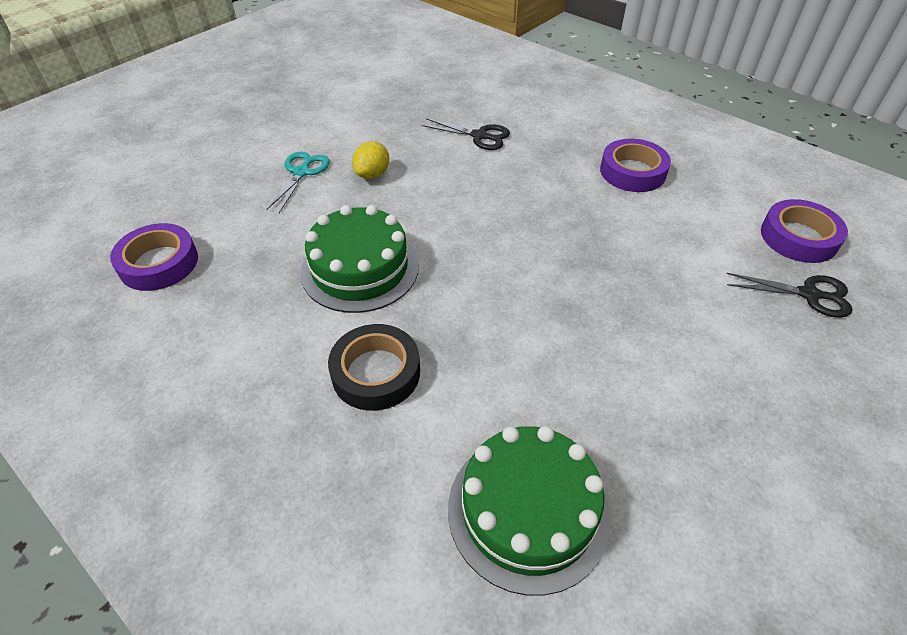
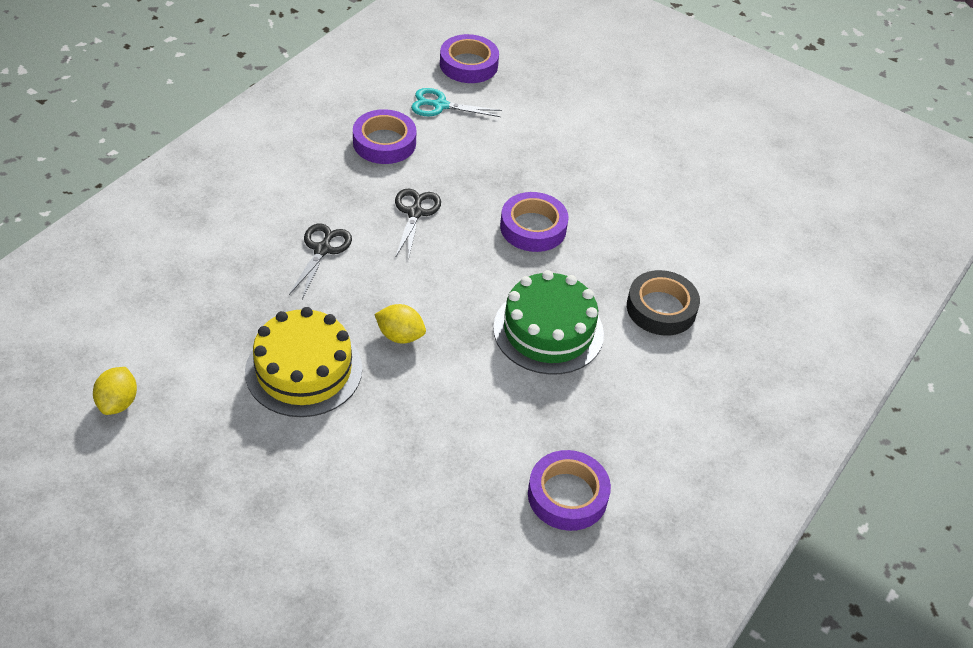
camera: 100 degrees left, 0 degrees up
(302, 172) = (400, 400): turquoise scissors -> turquoise scissors (440, 105)
(339, 61) = (118, 402): none -> yellow lemon
(347, 128) = (304, 370): none -> yellow cake
(514, 270) = (533, 227): none -> purple tape
(528, 510) = (745, 227): green cake -> none
(809, 295) = (533, 74): black scissors -> black scissors (415, 213)

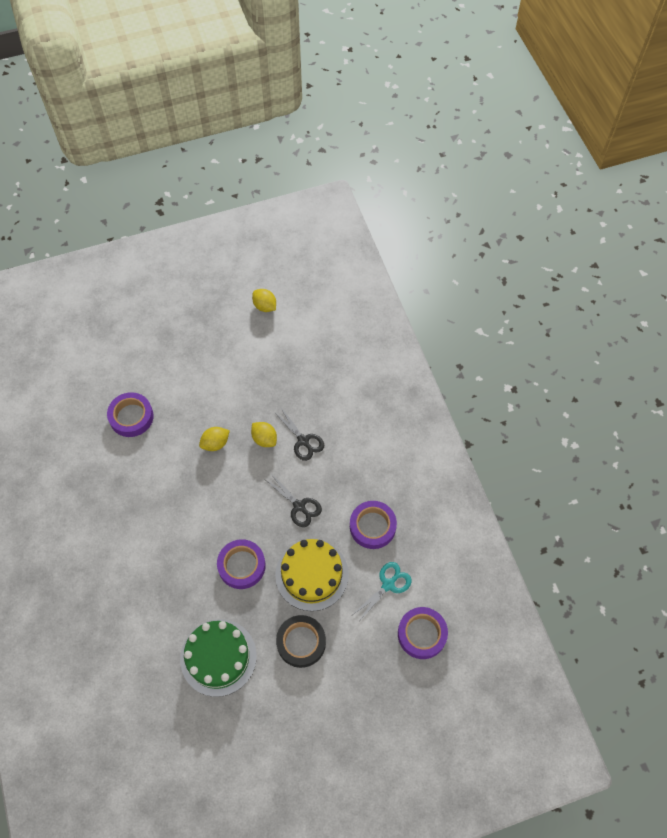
camera: 130 degrees right, 15 degrees up
(304, 370) = (227, 388): yellow cake -> yellow cake (312, 574)
(351, 288) = (264, 439): none -> yellow lemon
(548, 331) = (163, 519): green cake -> green cake (218, 657)
(567, 495) = (67, 458): purple tape -> purple tape (131, 417)
(661, 308) = (131, 593): black tape -> black tape (301, 642)

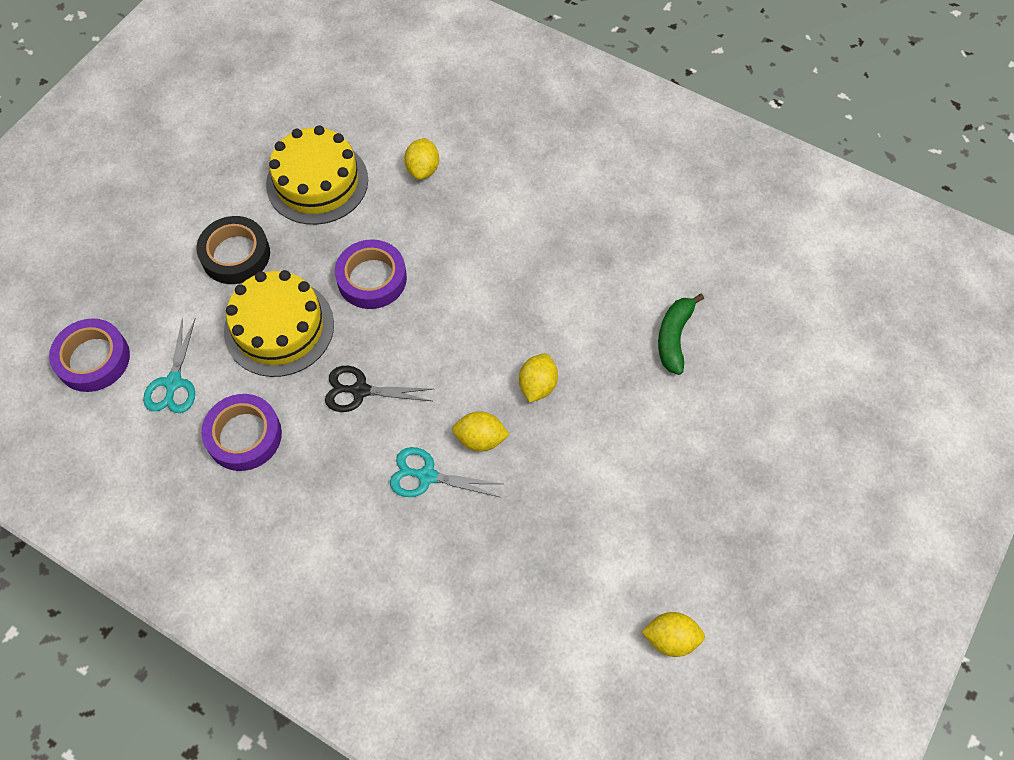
camera: 140 degrees right, 0 degrees up
(131, 417) = (674, 337): purple tape -> green banana
(154, 616) = (423, 169): none -> yellow lemon
(218, 657) = (317, 182): green cake -> yellow cake
(303, 441) = (427, 476): black scissors -> turquoise scissors

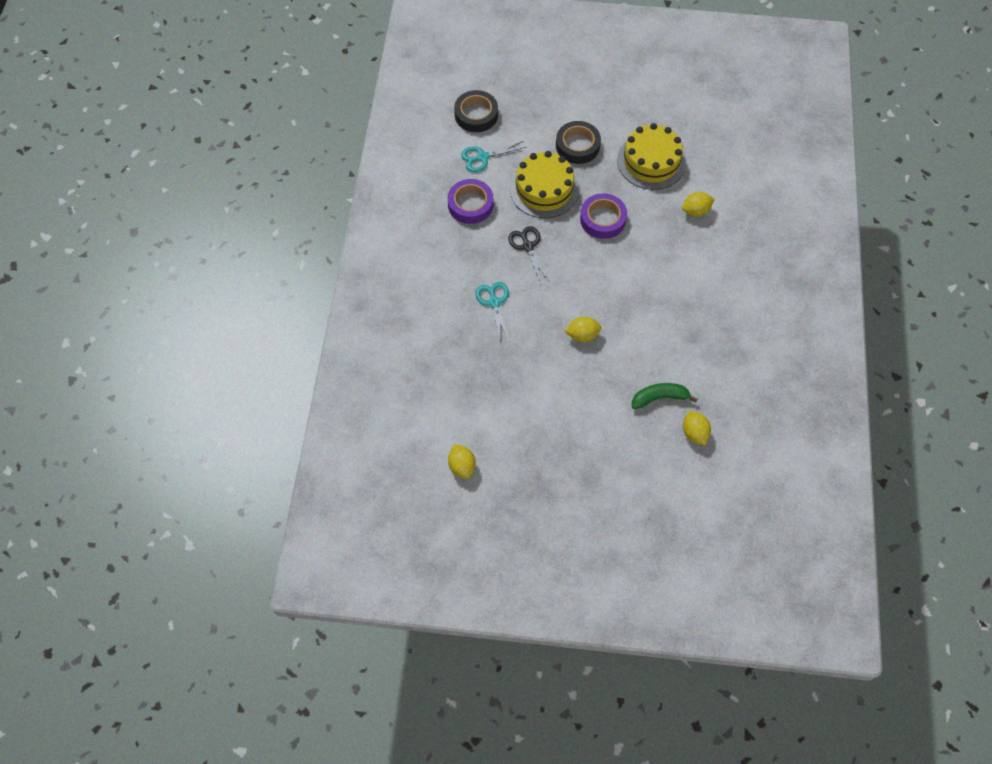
camera: 65 degrees right, 0 degrees up
(93, 359) = (476, 115): purple tape -> black tape
(480, 439) = (531, 319): yellow lemon -> yellow lemon (694, 433)

